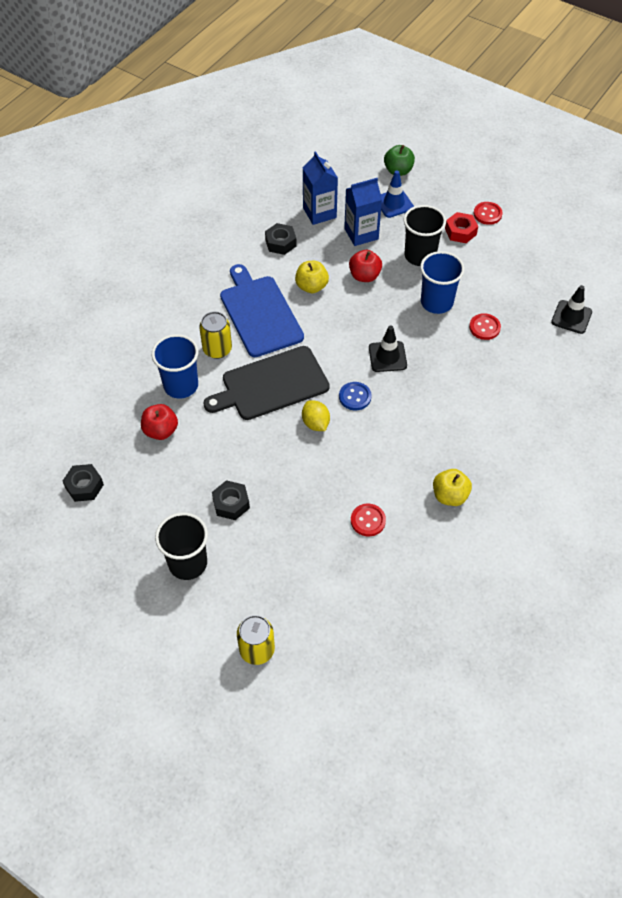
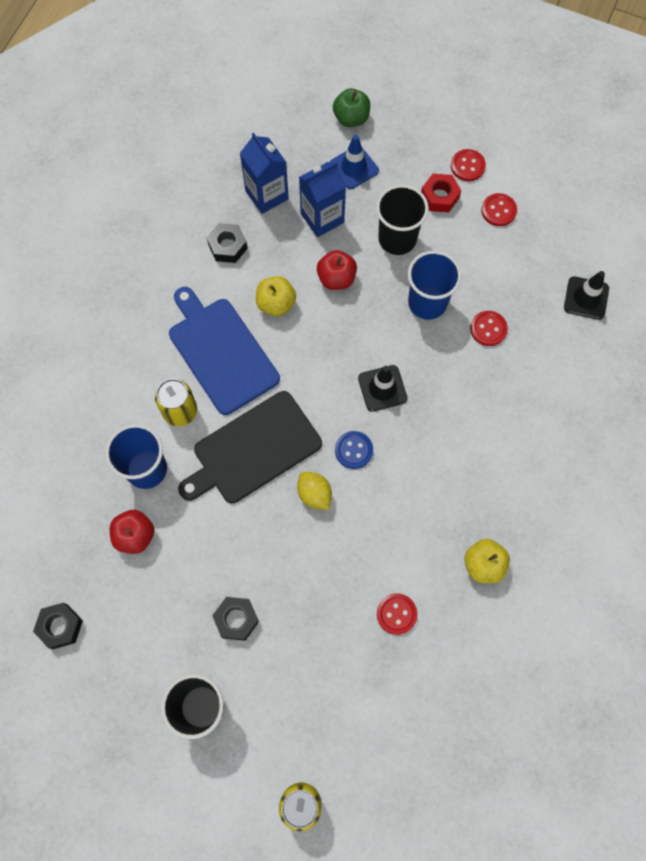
camera: 10 degrees left, 15 degrees up
(508, 247) = (498, 210): none -> red button

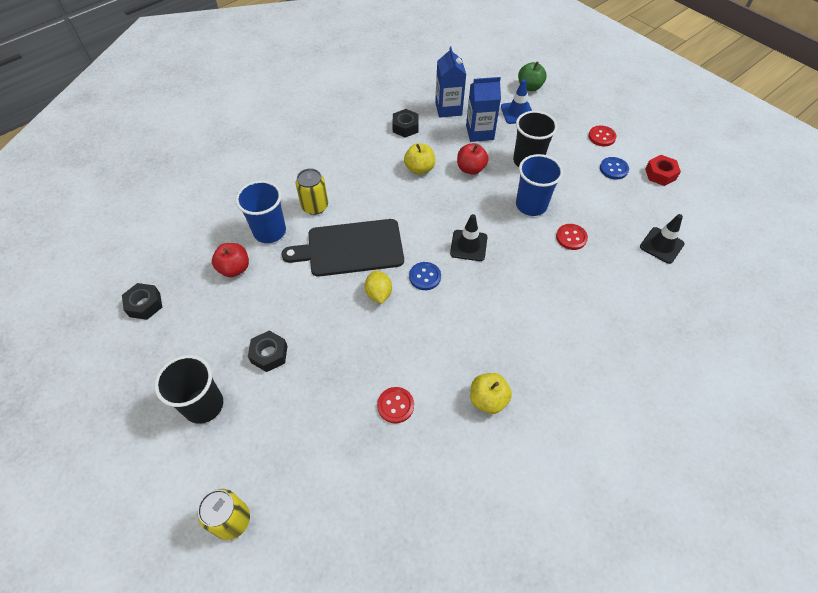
camera: 25 degrees right, 15 degrees down
(221, 352) = (364, 183): blue cutting board -> none
(439, 197) = (572, 147): red nut -> red nut (660, 174)
(498, 210) = (613, 169): red button -> blue button

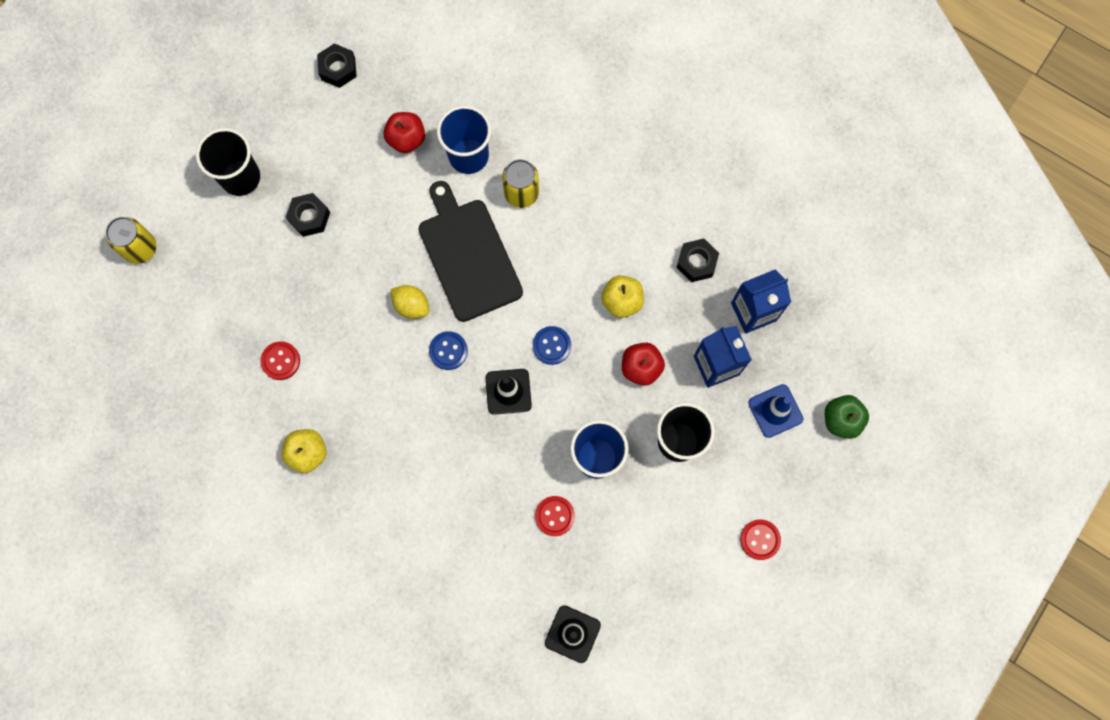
camera: 75 degrees right, 20 degrees up
(378, 294) = (411, 306): yellow lemon -> yellow lemon turned 60 degrees clockwise
(613, 169) = (697, 562): blue button -> blue button (551, 345)
(660, 174) = (706, 629): red nut -> none

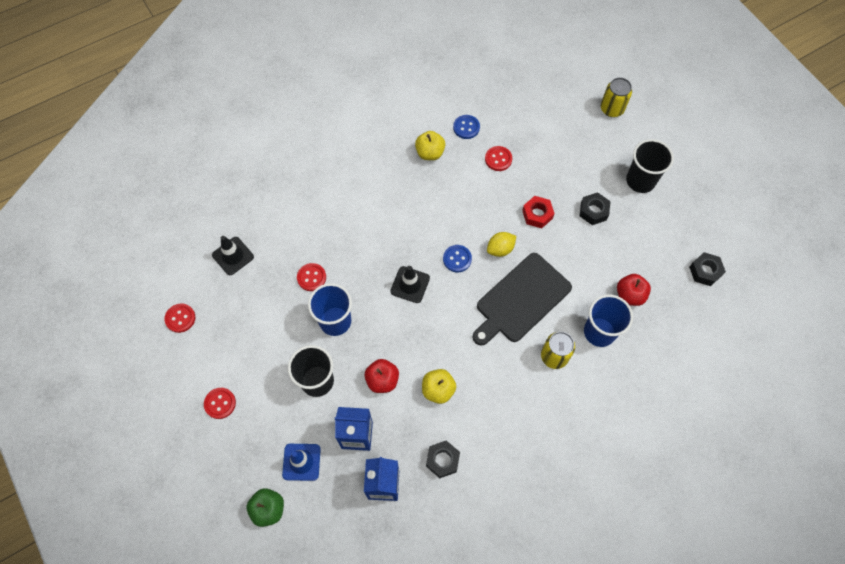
camera: 115 degrees right, 10 degrees down
(343, 281) = (537, 214): none -> red nut
(468, 255) = (521, 300): black cutting board -> black cutting board turned 135 degrees clockwise
(551, 345) = (428, 326): blue button -> blue button (466, 127)
(685, 652) = (180, 318): none -> red button

